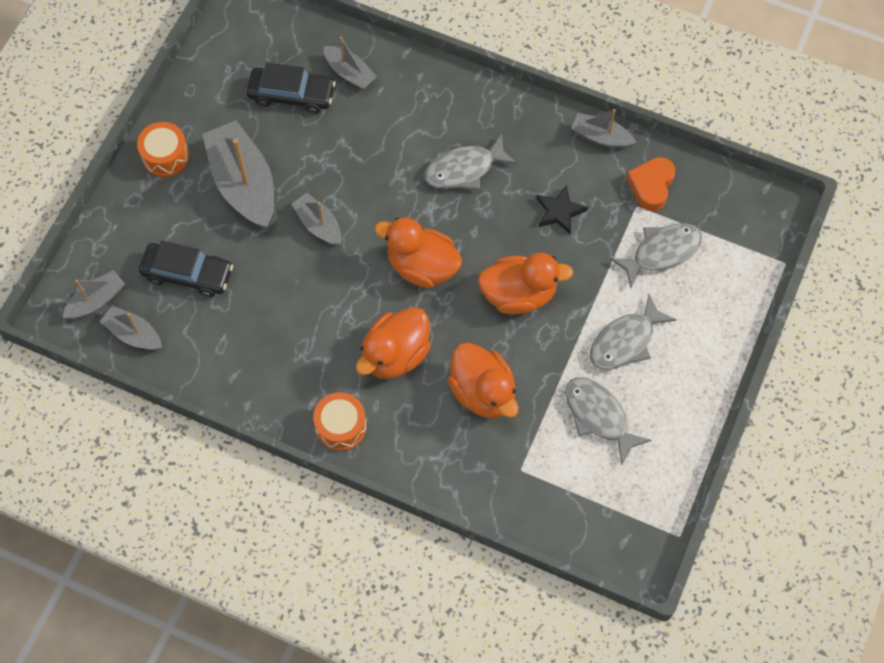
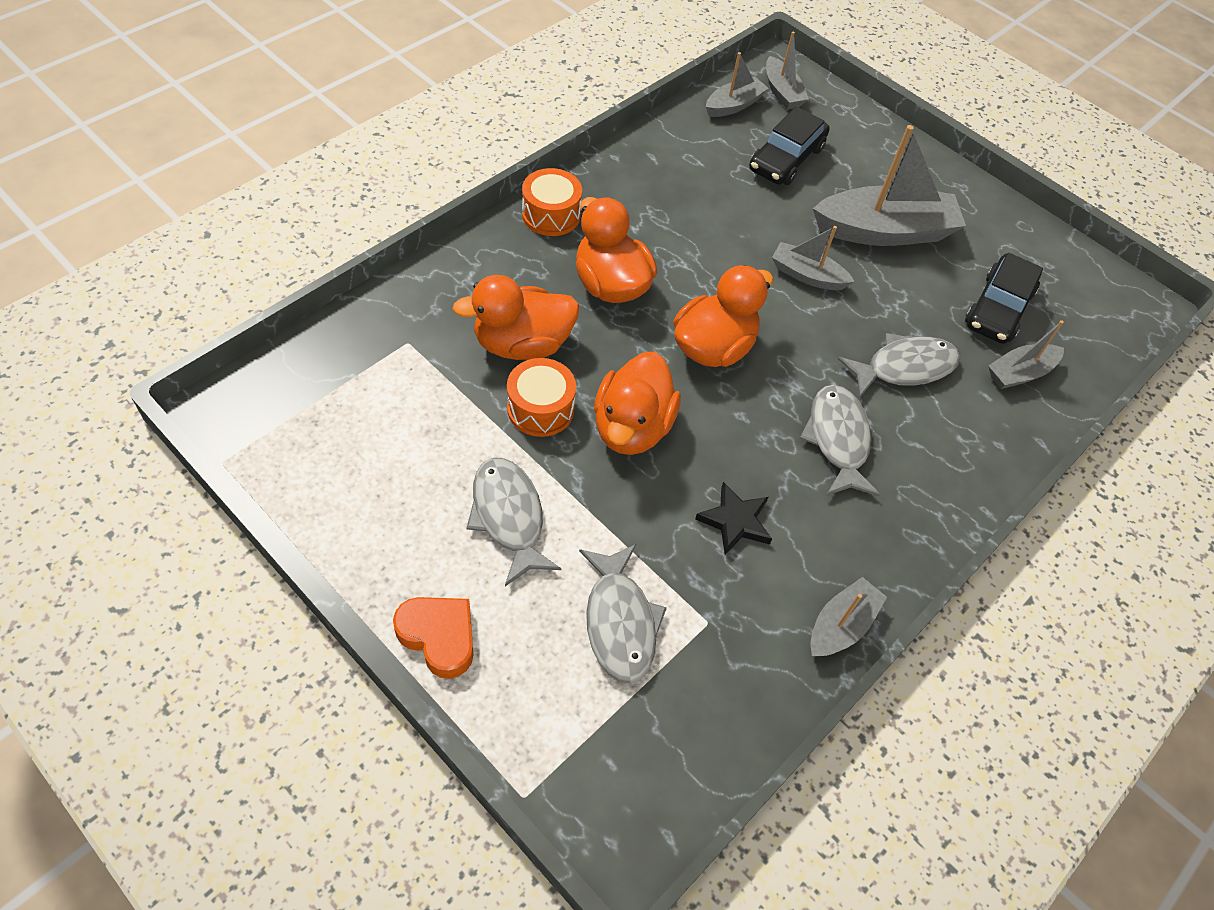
camera: 105 degrees right, 10 degrees down
(165, 156) = (939, 183): orange drum -> orange drum (540, 408)
(318, 225) = (807, 275): grey boat -> grey boat turned 135 degrees counterclockwise
(599, 416) = (425, 444): grey fish -> grey fish (904, 368)
(651, 186) = (734, 658): orange heart -> orange heart (439, 637)

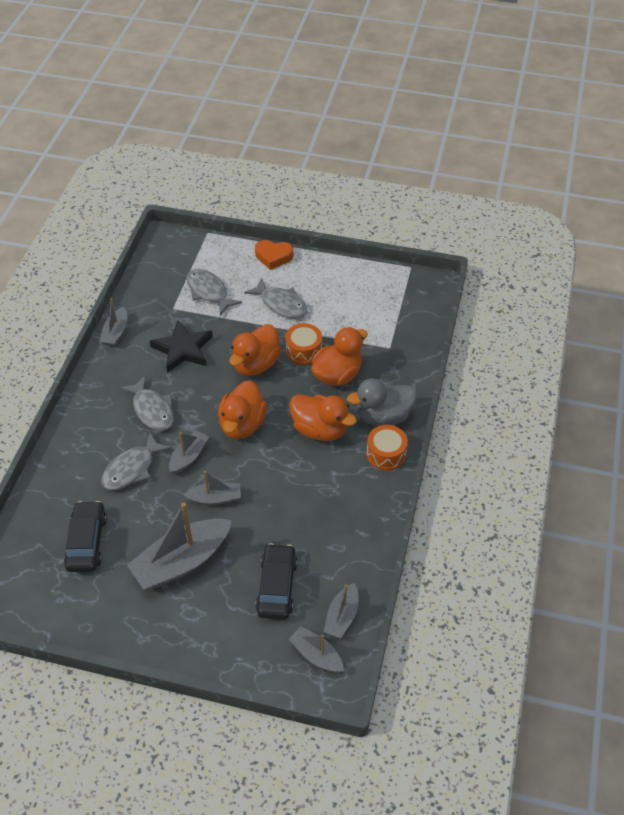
camera: 155 degrees right, 5 degrees down
(511, 258) = (383, 416): none -> grey duck
(632, 427) = (256, 364): orange duck -> orange duck turned 135 degrees counterclockwise
(735, 521) = (183, 349): black star -> black star, size x1.59
(1019, 373) = (62, 502): grey boat -> grey boat (189, 457)

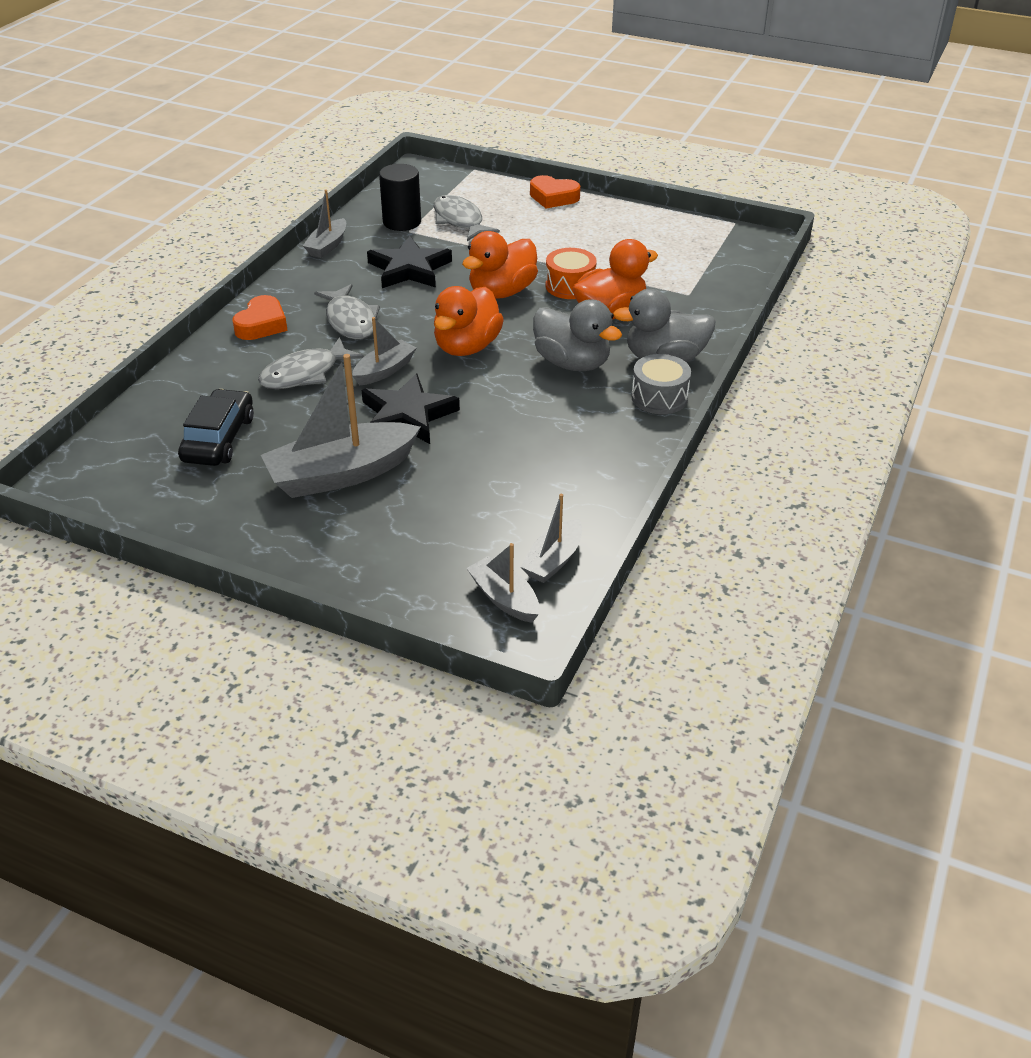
camera: 10 degrees right, 10 degrees down
(88, 423) = (262, 324): none -> orange heart
(166, 299) = (402, 222): none -> black cylinder
(215, 498) = (407, 415): grey boat -> black star
(277, 586) = (467, 516): black car -> none
(281, 304) = (551, 240): grey fish -> none
(320, 430) = (572, 363): orange duck -> grey duck
(386, 454) = (659, 397): orange drum -> grey drum

